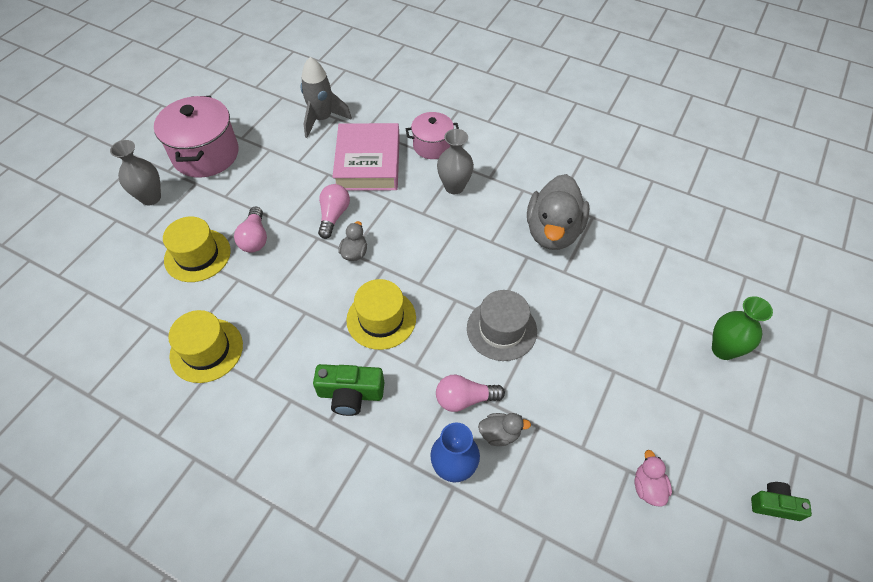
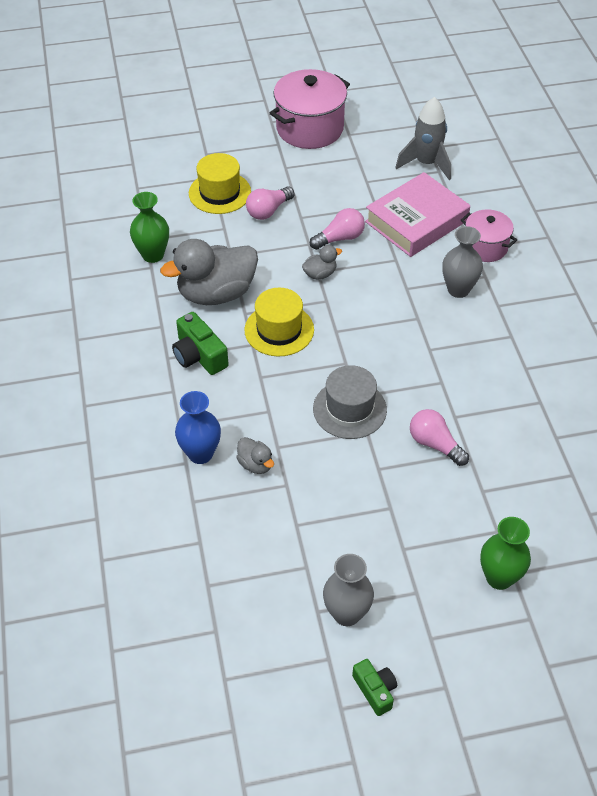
camera: 50 degrees right, 5 degrees down
(151, 197) = (238, 132): grey vase -> grey vase (346, 613)
(206, 350) = (153, 255): yellow hat -> green vase
(465, 399) = (263, 424): pink light bulb -> pink light bulb (435, 444)
(553, 232) = (489, 384): grey duck -> grey duck (216, 293)
(648, 487) = (304, 588): pink duck -> none

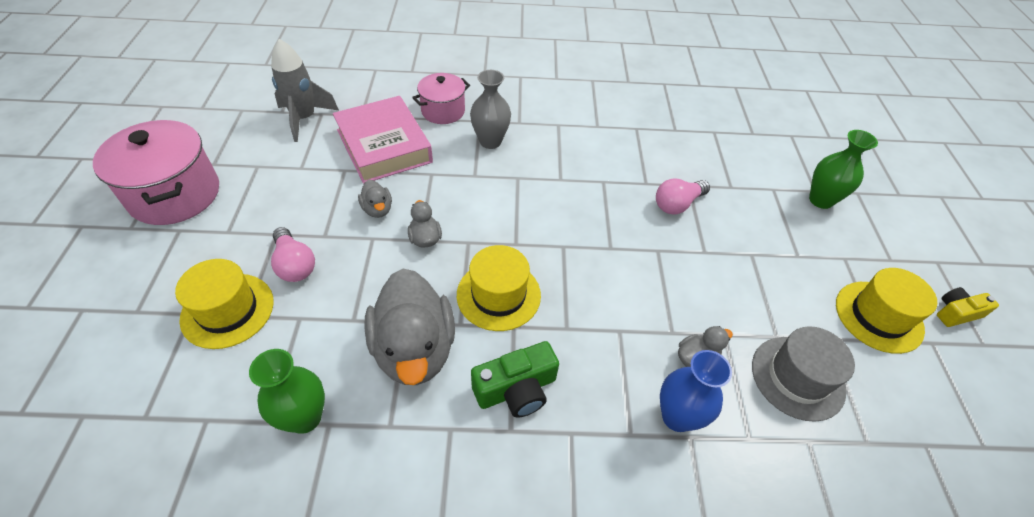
camera: 80 degrees left, 0 degrees up
(340, 238) = (377, 209): pink light bulb -> grey duck
(346, 613) = (878, 316): grey vase -> yellow hat
(349, 409) = (627, 257): grey hat -> grey hat (797, 377)
(375, 690) = (956, 313): green camera -> yellow camera

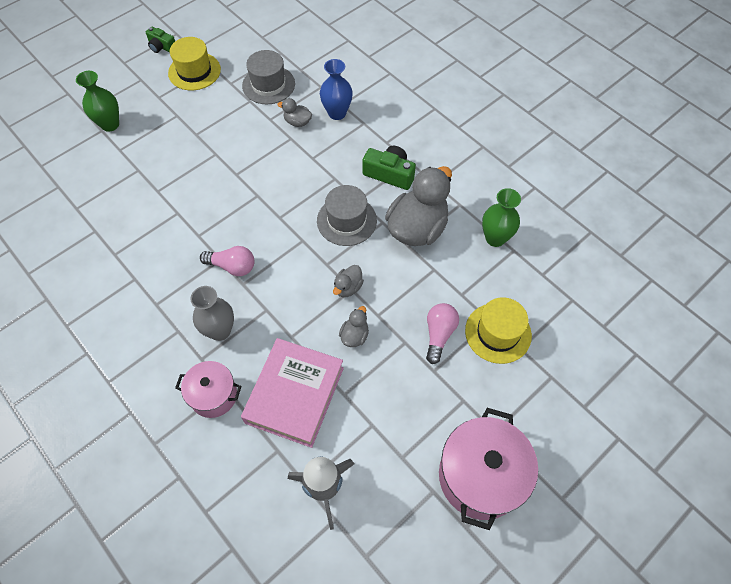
camera: 130 degrees left, 10 degrees up
(498, 295) = (346, 220): yellow hat -> grey hat
(677, 204) = (183, 186): pink light bulb -> pink light bulb (232, 266)
(956, 313) = (162, 47): yellow camera -> green camera

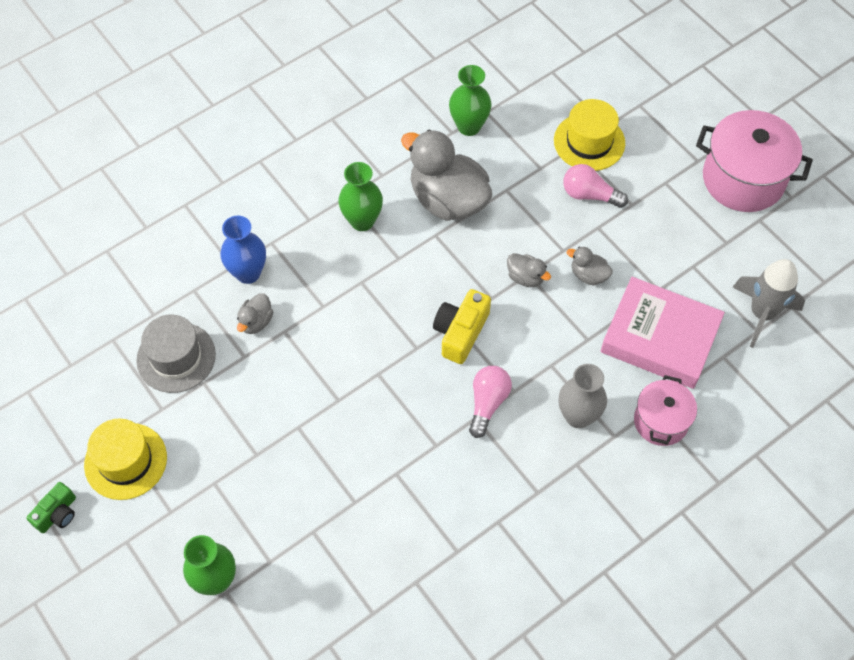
camera: 85 degrees left, 0 degrees up
(294, 245) = (460, 332): none -> yellow camera
(346, 220) = (429, 273): grey hat -> none
(389, 174) = (362, 221): green camera -> green vase

